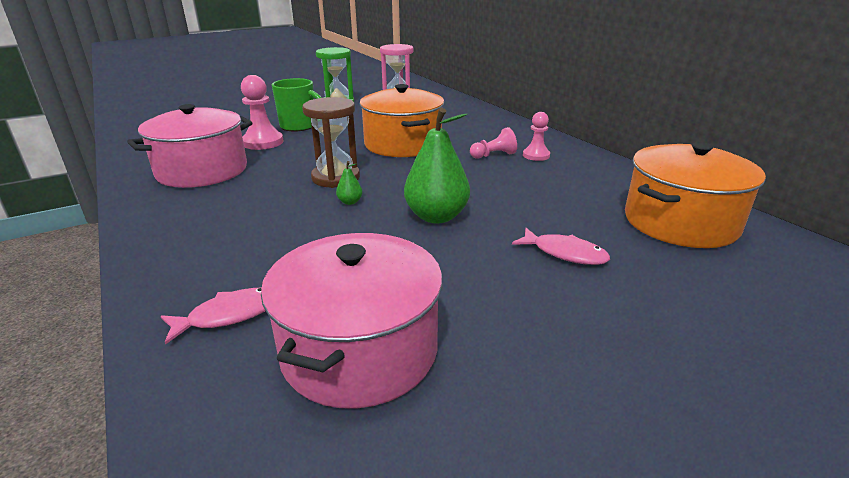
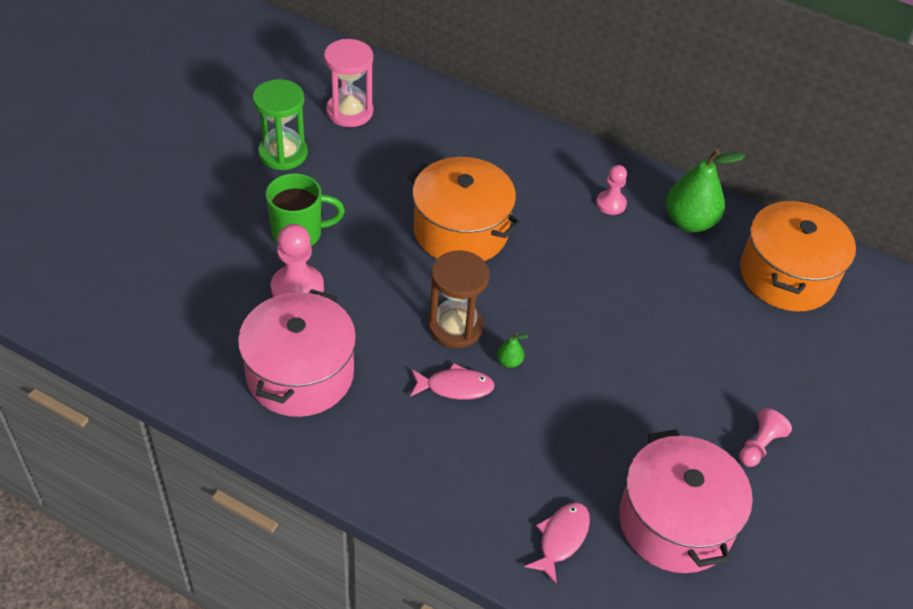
camera: 35 degrees left, 20 degrees up
(436, 216) = (602, 350): green pear -> green pear (690, 222)
(493, 155) = (571, 219): pink pawn -> pink pawn (759, 445)
(565, 253) = (731, 357): pink fish -> pink fish (455, 387)

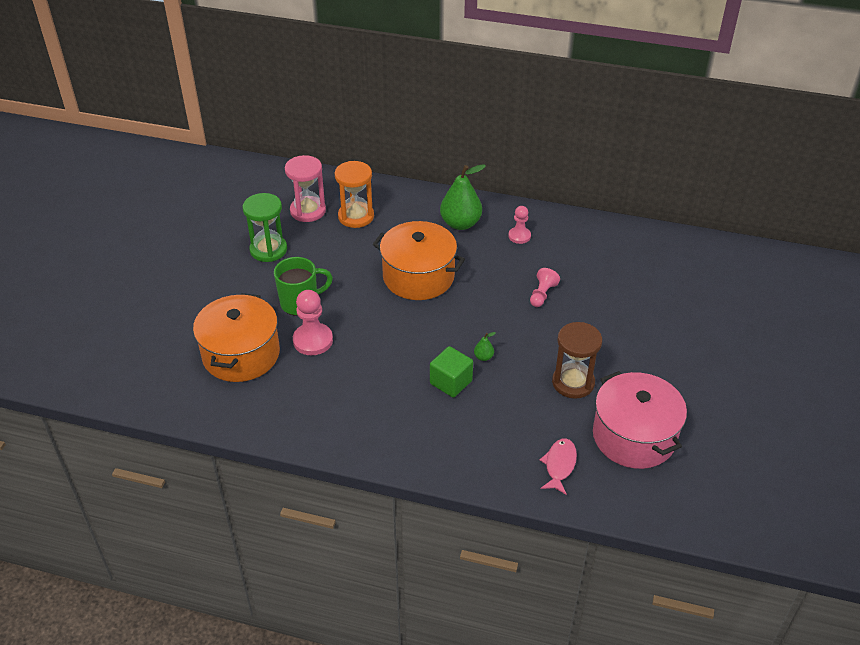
camera: 10 degrees left, 5 degrees down
(300, 374) = (336, 398): pink pot -> none
(407, 132) = (356, 216): none -> orange hourglass
(455, 327) = (437, 342): brown hourglass -> brown hourglass (573, 382)
(455, 387) = (451, 382): pink fish -> green cube
(690, 222) = (579, 237): green pear -> green pear (460, 223)
(759, 445) = (674, 374): pink pawn -> pink pawn (542, 294)
(787, 276) = (658, 259): orange pot -> orange pot (241, 354)

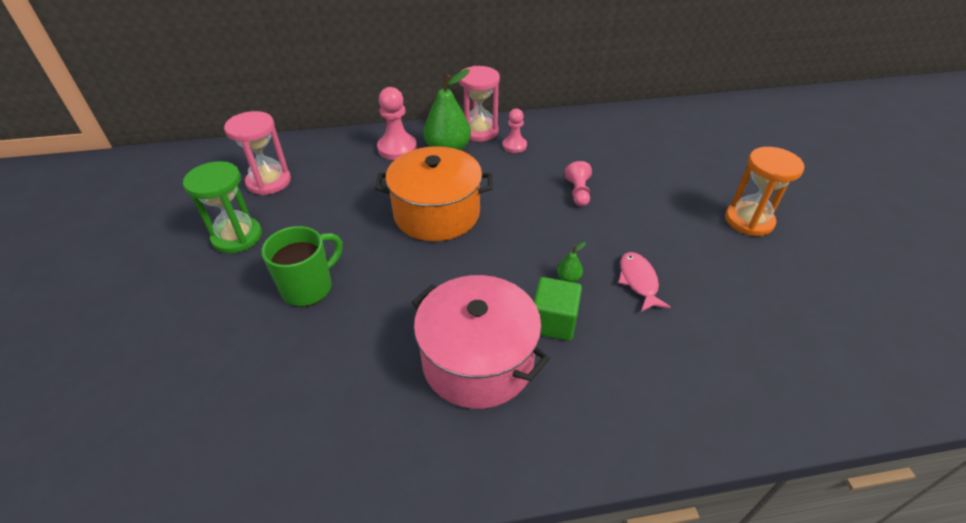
camera: 25 degrees left, 0 degrees up
(241, 354) = (254, 387): orange pot -> none
(313, 340) = (349, 330): pink pawn -> pink pawn (397, 148)
(356, 216) = (329, 173): orange hourglass -> orange hourglass (749, 221)
(498, 213) = (479, 131): none -> pink hourglass
(559, 465) = (752, 380): pink fish -> pink fish (638, 281)
(573, 382) = (682, 273): brown hourglass -> none
(634, 436) = (793, 310): pink pot -> pink pot (478, 360)

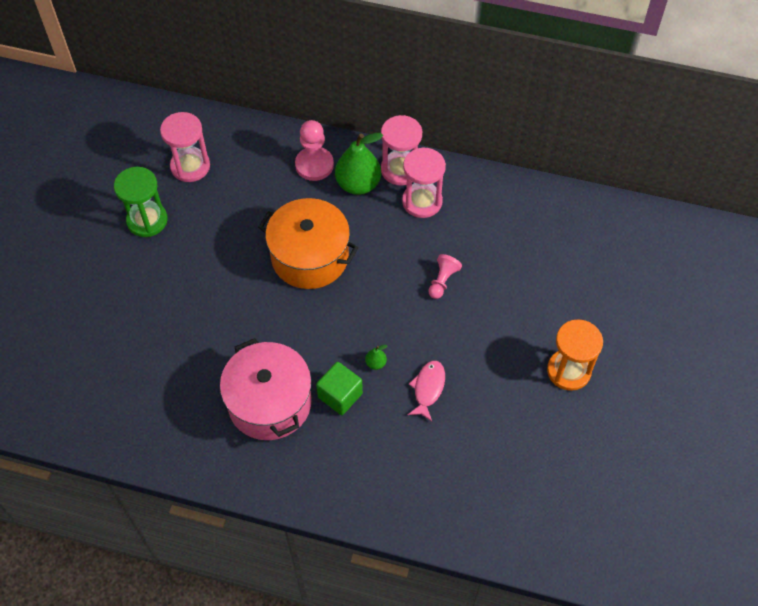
camera: 25 degrees right, 15 degrees up
(309, 287) = (182, 292): green mug -> none
(514, 145) = (422, 201): pink pawn -> pink hourglass

